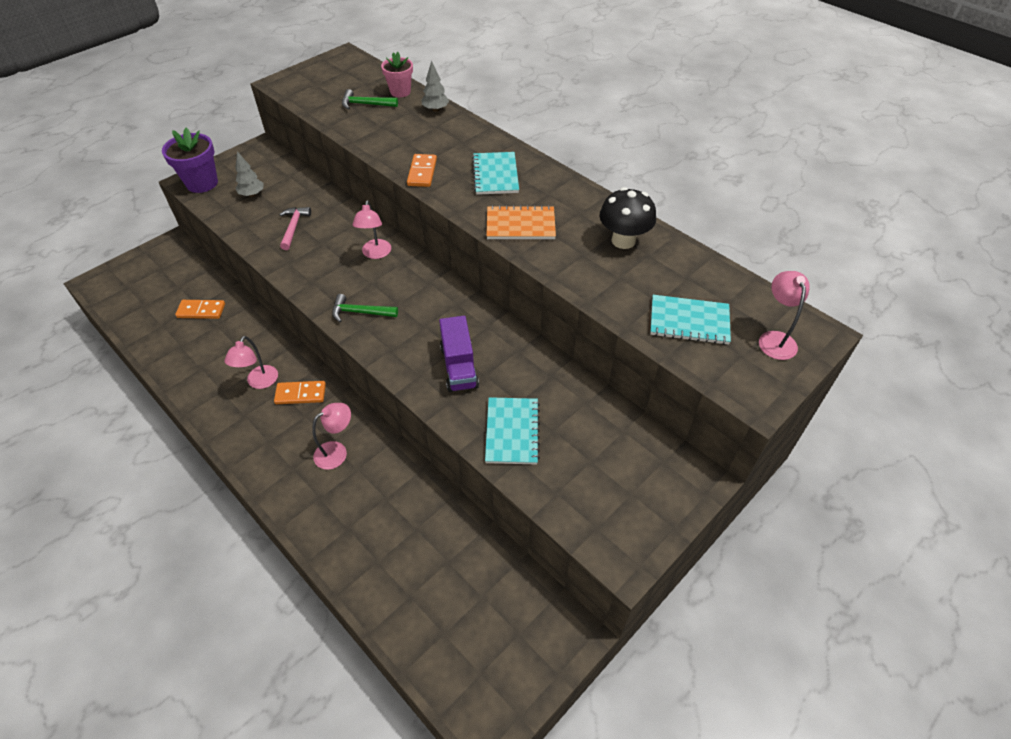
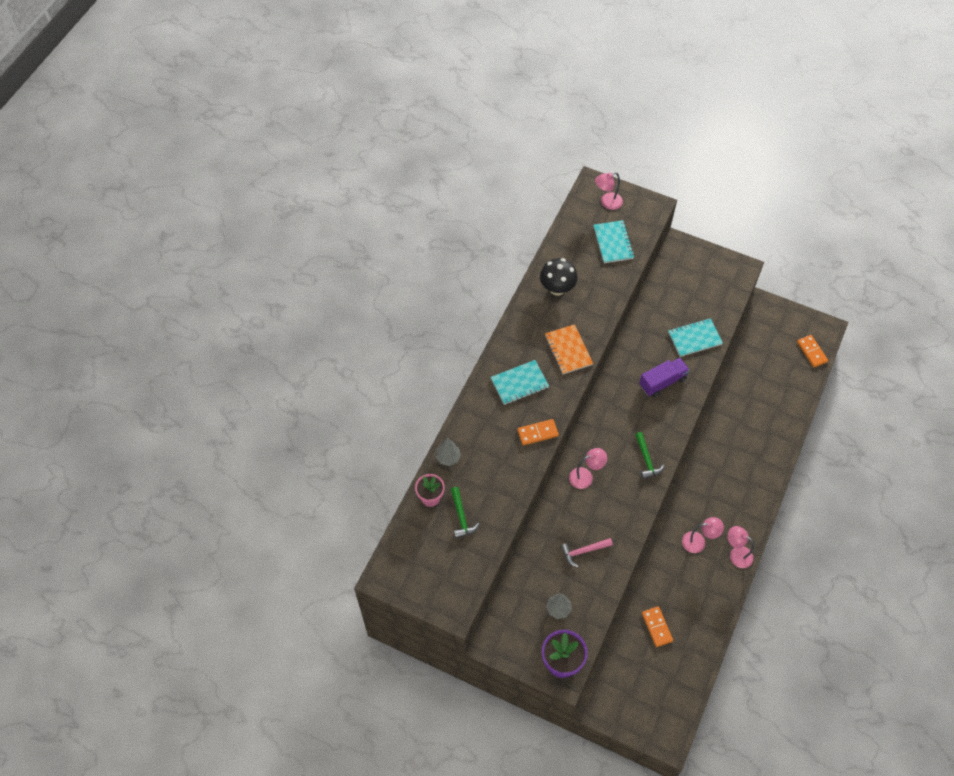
camera: 110 degrees left, 10 degrees up
(300, 394) = (694, 509): orange domino -> orange domino (811, 352)
(337, 451) = (724, 463): pink lamp -> pink lamp (736, 554)

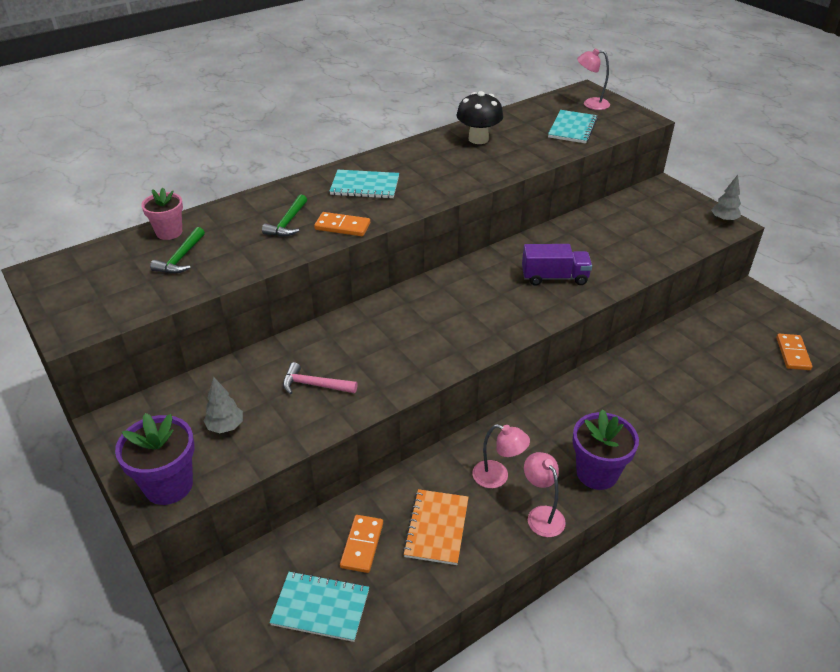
camera: 30 degrees right, 20 degrees down
(448, 458) = (225, 211): grey tree -> grey tree (723, 220)
(568, 350) = (445, 181): orange notebook -> orange notebook (436, 528)
(586, 476) = (386, 320): pink lamp -> none
(646, 459) = (475, 334): green hammer -> green hammer (287, 223)
(694, 338) = (625, 257): turquoise notebook -> turquoise notebook (320, 607)
(749, 509) = (597, 473): none -> purple flower pot

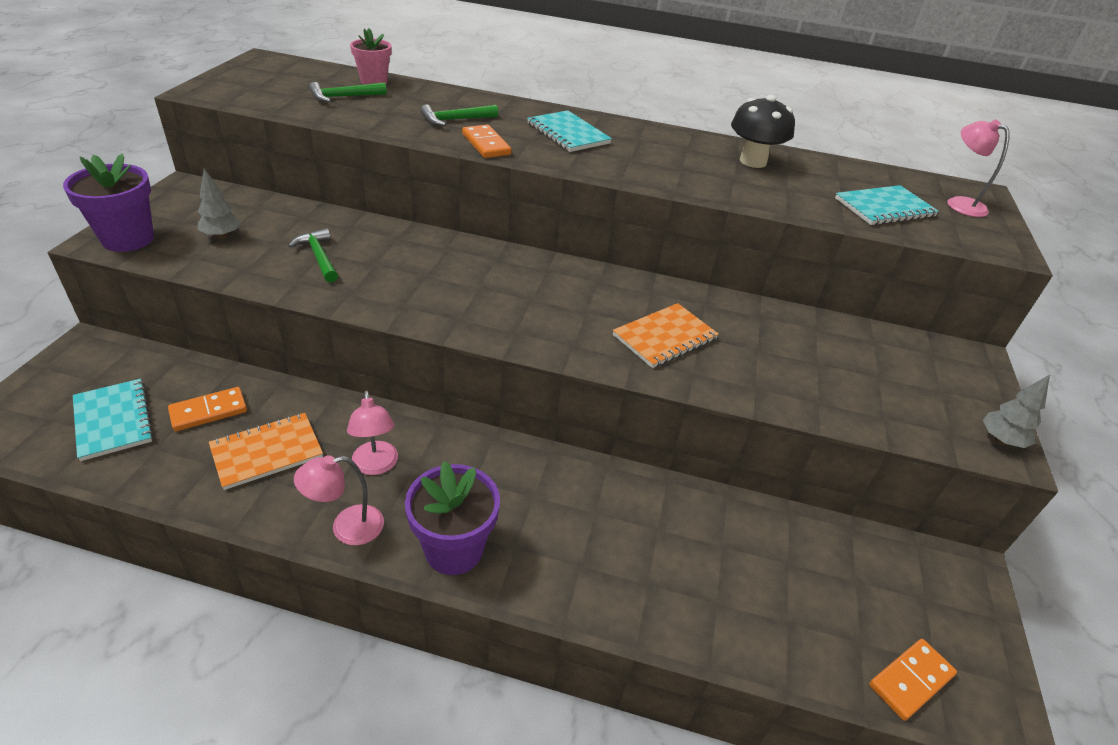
camera: 45 degrees right, 0 degrees up
(314, 385) = (319, 257): pink hammer -> green hammer
(541, 515) = (347, 527): pink lamp -> pink lamp turned 135 degrees counterclockwise
(554, 277) = (665, 337): purple truck -> orange notebook

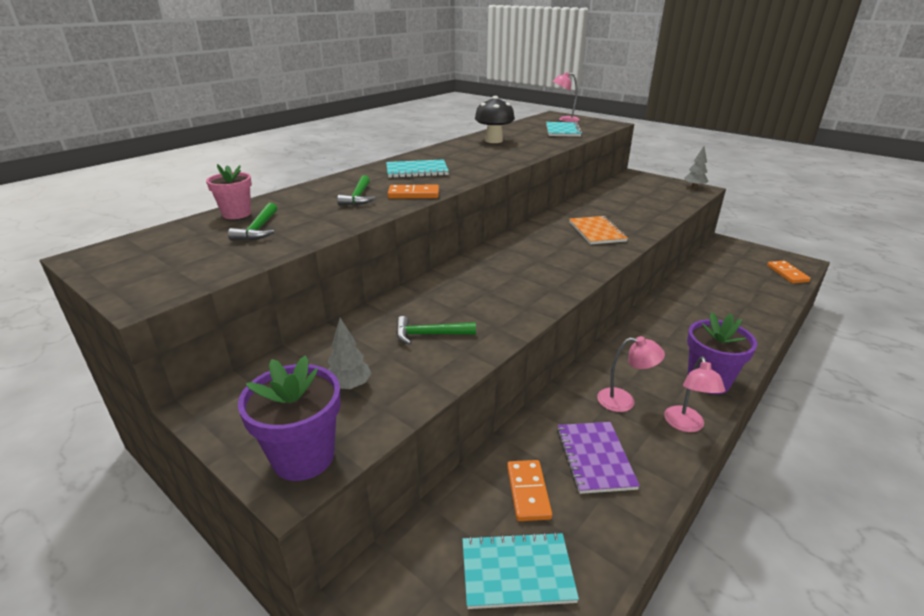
camera: 60 degrees left, 10 degrees down
(267, 452) = (595, 458): orange notebook -> purple notebook

